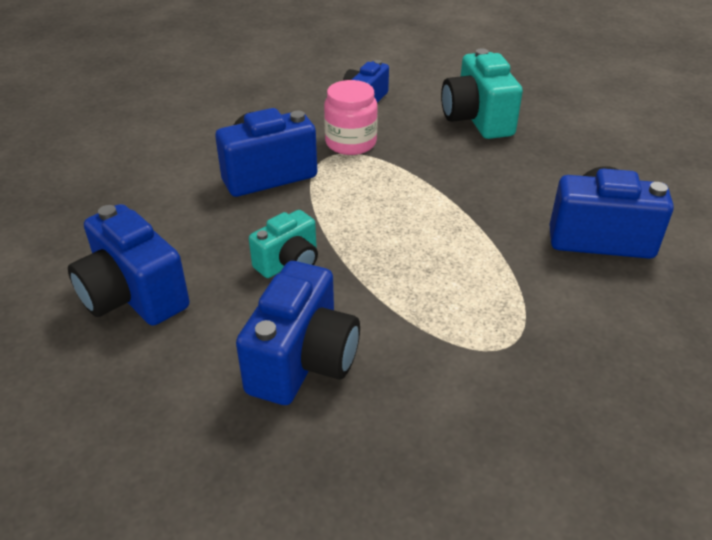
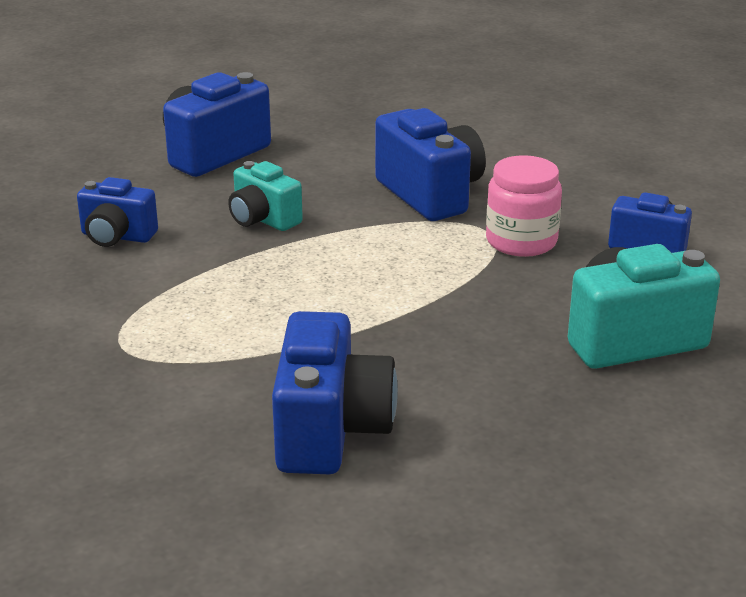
camera: 85 degrees right, 10 degrees down
(303, 361) = (117, 237): blue camera -> blue camera, size x0.62

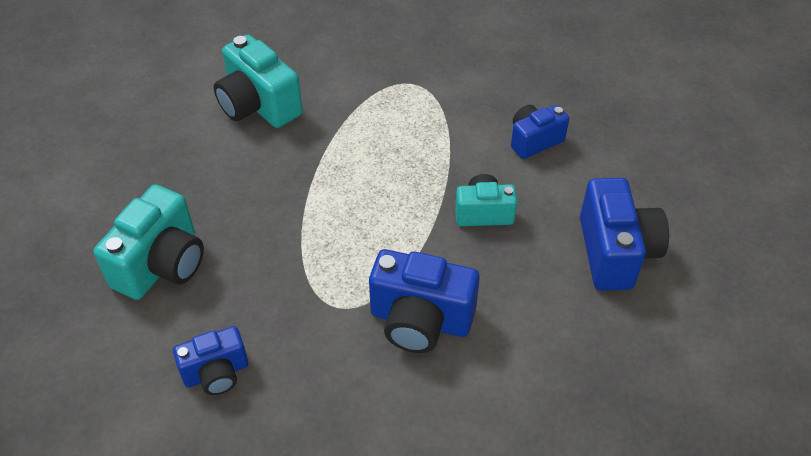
camera: 135 degrees right, 20 degrees up
(330, 431) = (258, 105): blue camera -> turquoise camera
(521, 241) = (306, 312): pink jar -> none

